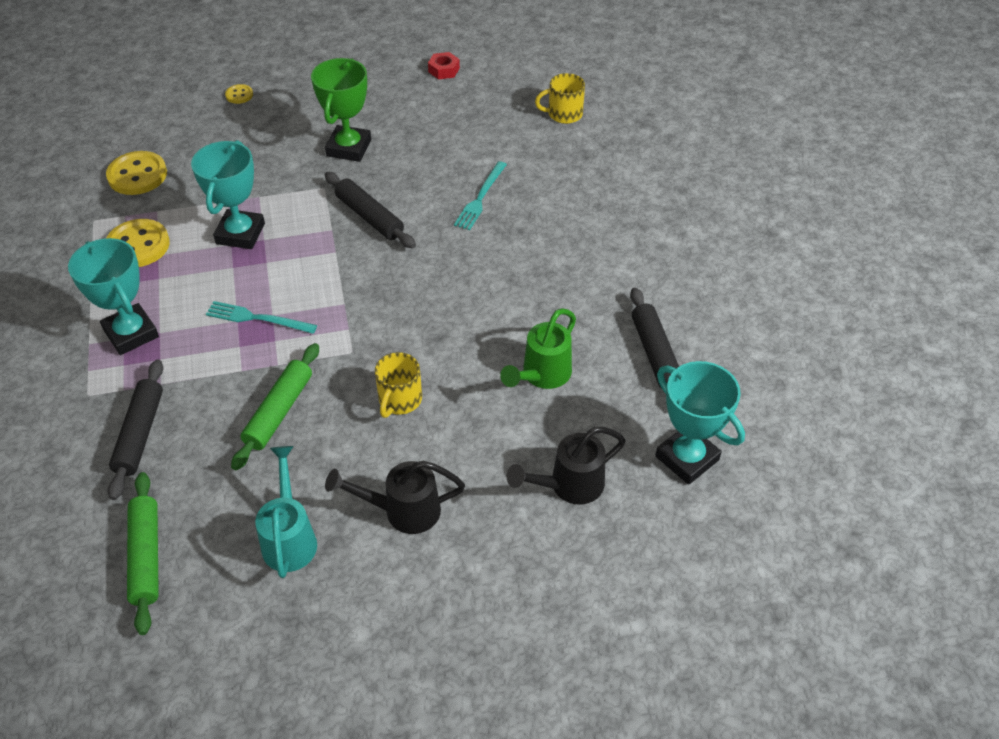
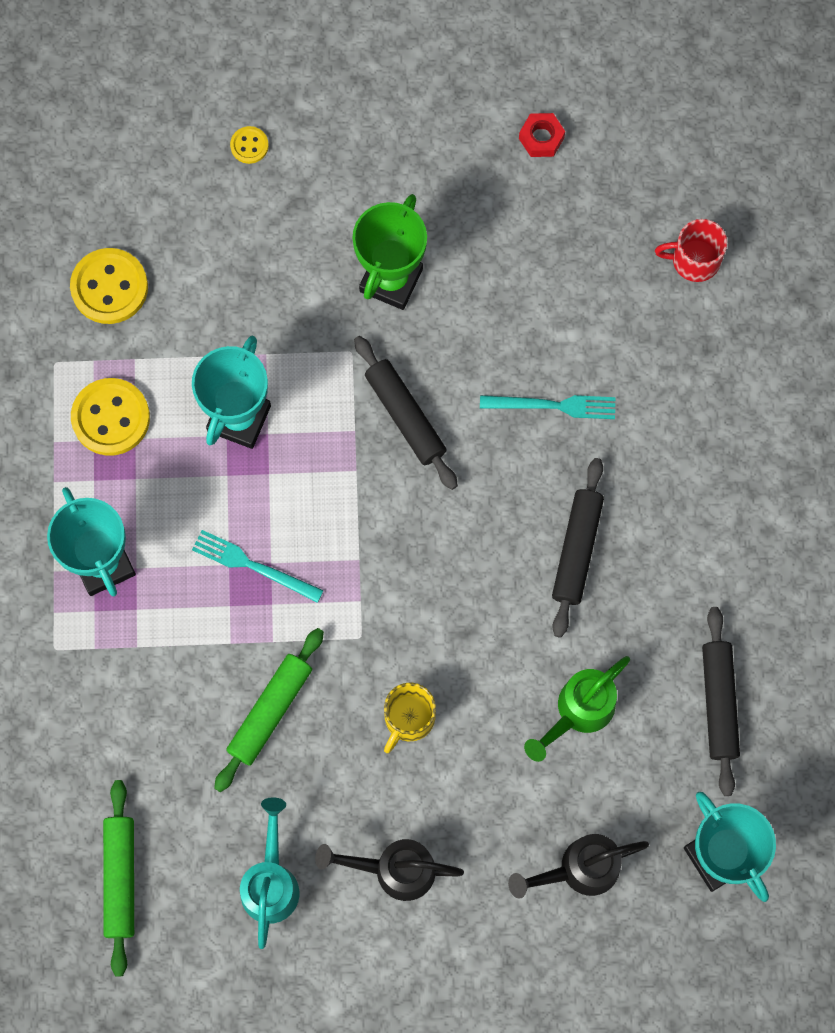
camera: 10 degrees right, 25 degrees up
(140, 434) = (113, 716): black rolling pin -> black rolling pin (577, 550)
(480, 198) = (553, 405): turquoise fork -> turquoise fork turned 120 degrees counterclockwise
(563, 114) = (694, 260): yellow mug -> red mug

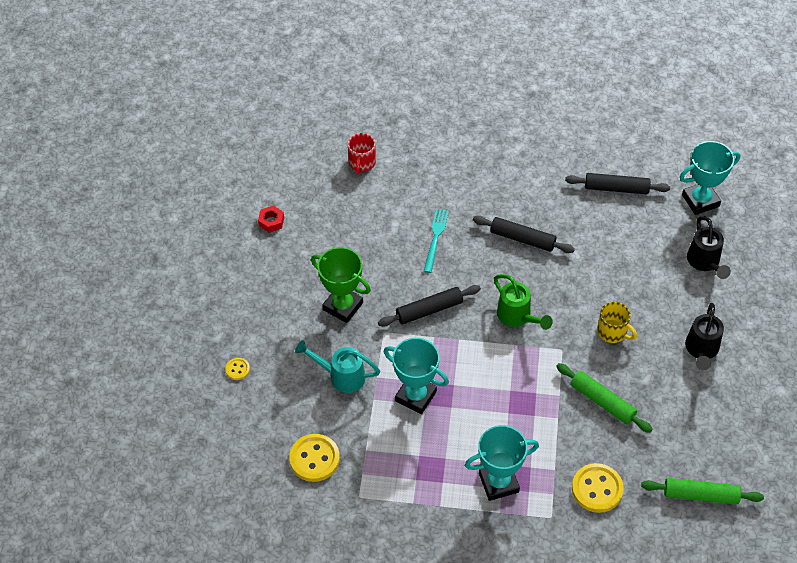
camera: 80 degrees left, 20 degrees down
(111, 418) = (403, 467): yellow button -> yellow button (597, 489)
(253, 566) = (511, 400): turquoise fork -> none
(271, 881) = (705, 413): turquoise watering can -> turquoise watering can (341, 376)
(578, 712) = (616, 251): green watering can -> green watering can (517, 317)

